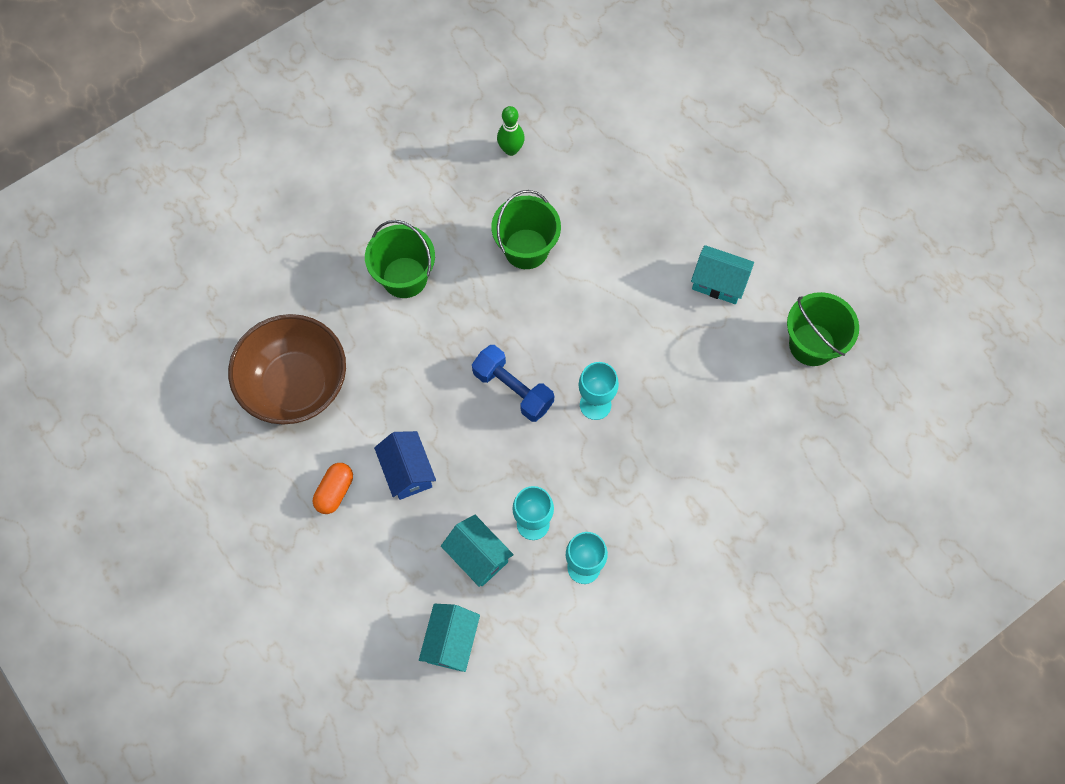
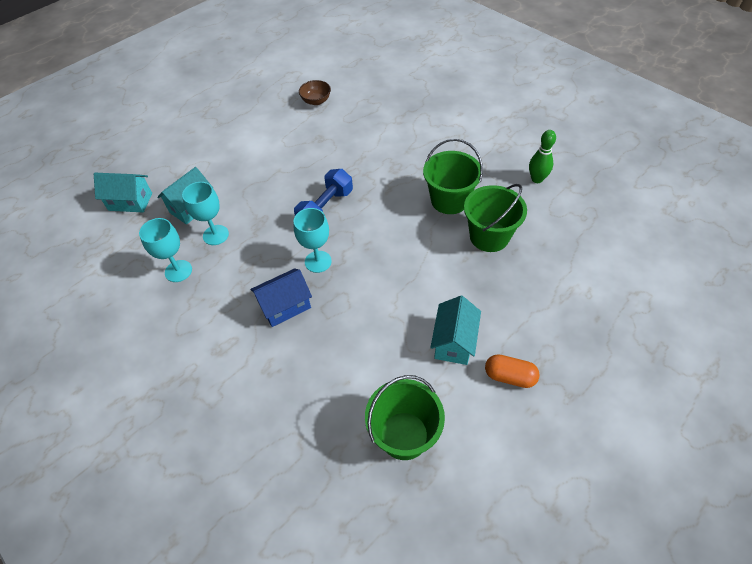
camera: 85 degrees right, 15 degrees down
(295, 385) = (316, 101): brown bowl -> brown bowl, size x0.41
(335, 491) = (242, 130): orange capsule -> orange capsule (509, 376)
(404, 277) = (406, 138): green bucket -> green bucket (489, 236)
(407, 471) = (256, 161): blue house -> blue house (285, 306)

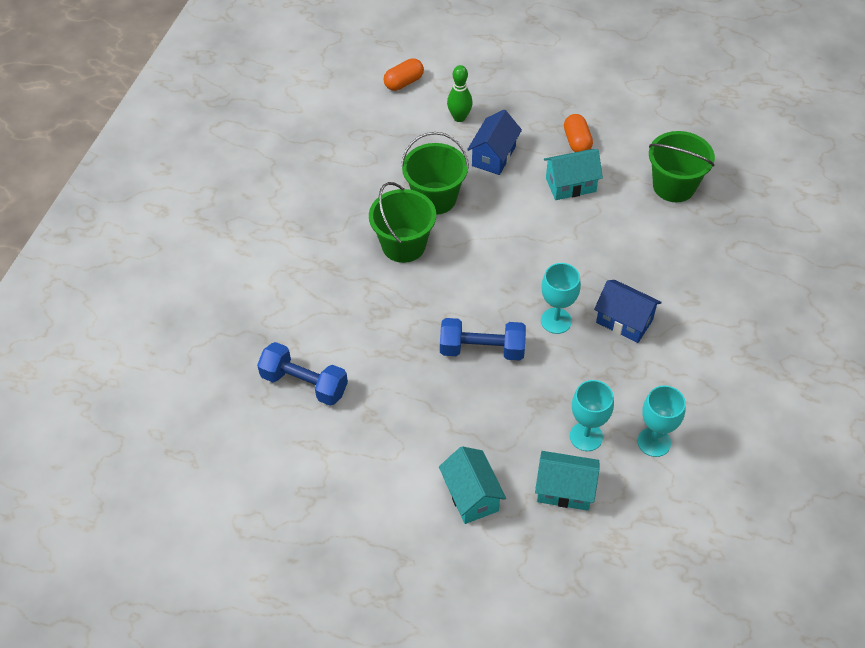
camera: 120 degrees left, 0 degrees up
(130, 202) = (602, 570): turquoise house -> turquoise house (471, 496)
(316, 101) = (294, 459): brown bowl -> none
(364, 118) = (304, 383): none -> blue dumbbell
(520, 297) = (493, 156): none -> blue house
(537, 179) = (330, 185): green bowling pin -> green bowling pin (459, 117)
(652, 268) = (404, 82): none -> orange capsule

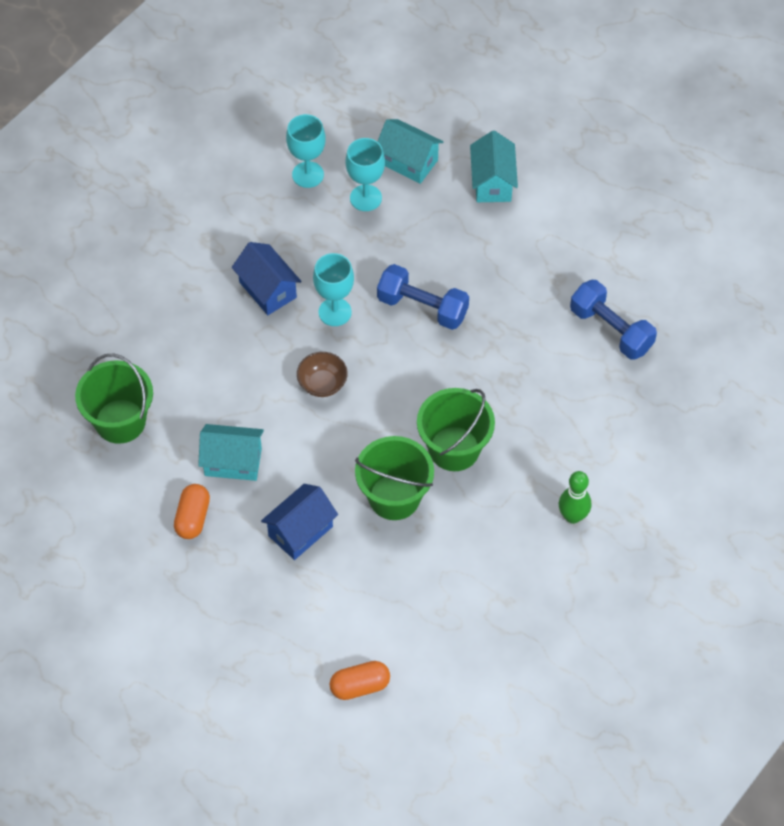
camera: 160 degrees left, 5 degrees up
(459, 117) = (314, 603): green bowling pin -> green bowling pin (572, 516)
(534, 260) = (322, 384): none -> brown bowl

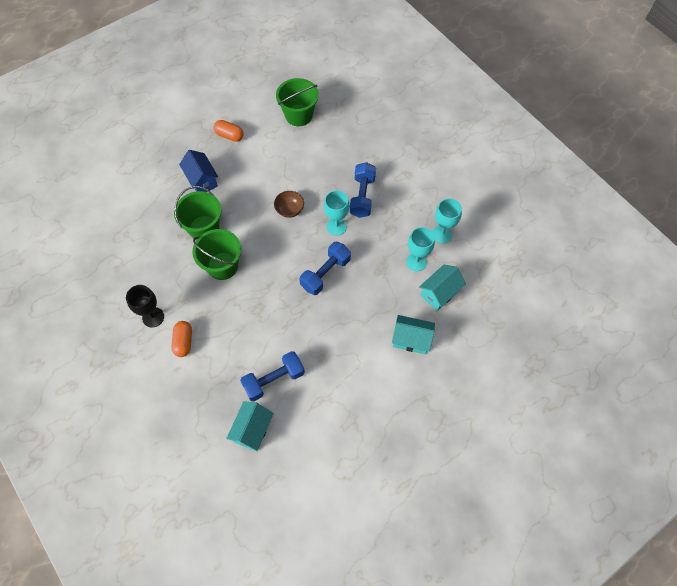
camera: 105 degrees right, 5 degrees up
(233, 462) = (255, 159): turquoise house -> turquoise house (252, 430)
(267, 290) = (362, 196): blue house -> blue dumbbell
(360, 686) = (103, 187): orange capsule -> orange capsule (183, 342)
(572, 516) = (153, 317): green bowling pin -> black goblet

